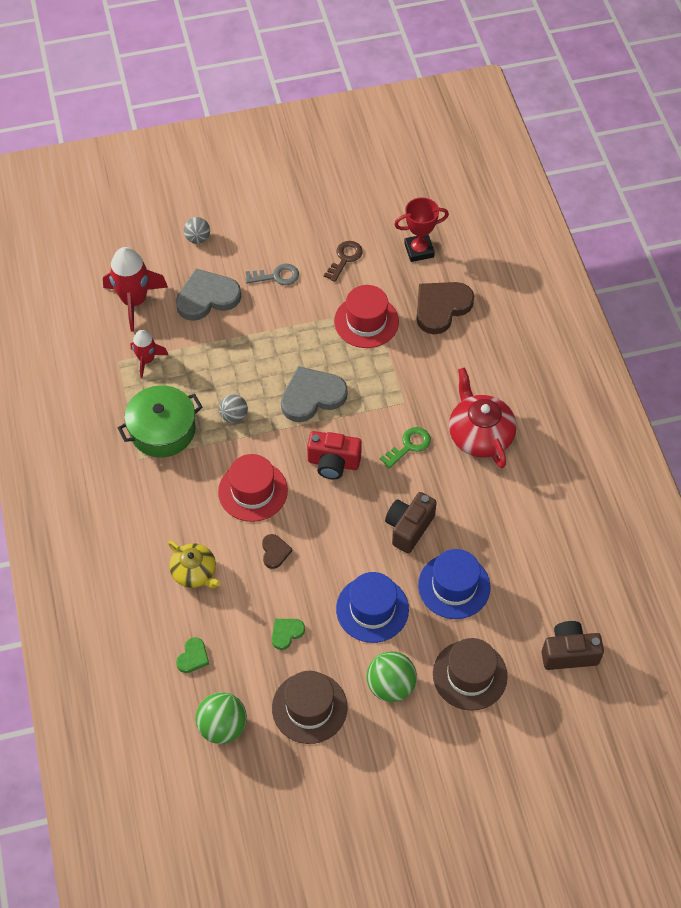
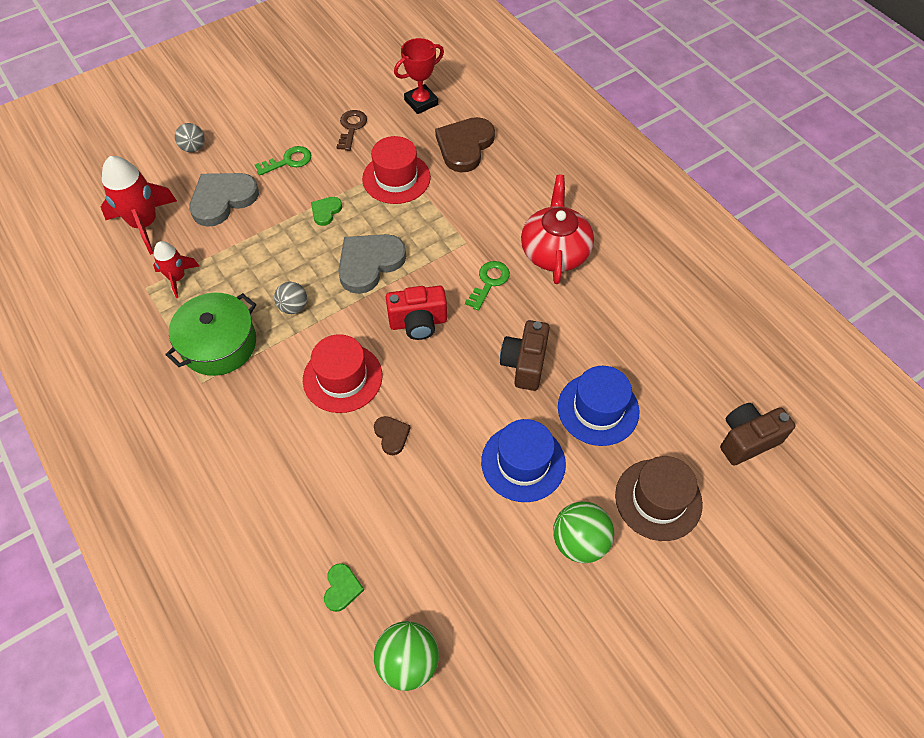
camera: 20 degrees left, 0 degrees up
(195, 572) = (309, 488): yellow teapot -> none
(276, 276) = (288, 161): grey key -> green key
(286, 633) = (439, 522): green heart -> green heart (326, 211)
(309, 707) = (500, 600): brown hat -> none
(480, 435) = (555, 251): red teapot -> red teapot turned 45 degrees clockwise

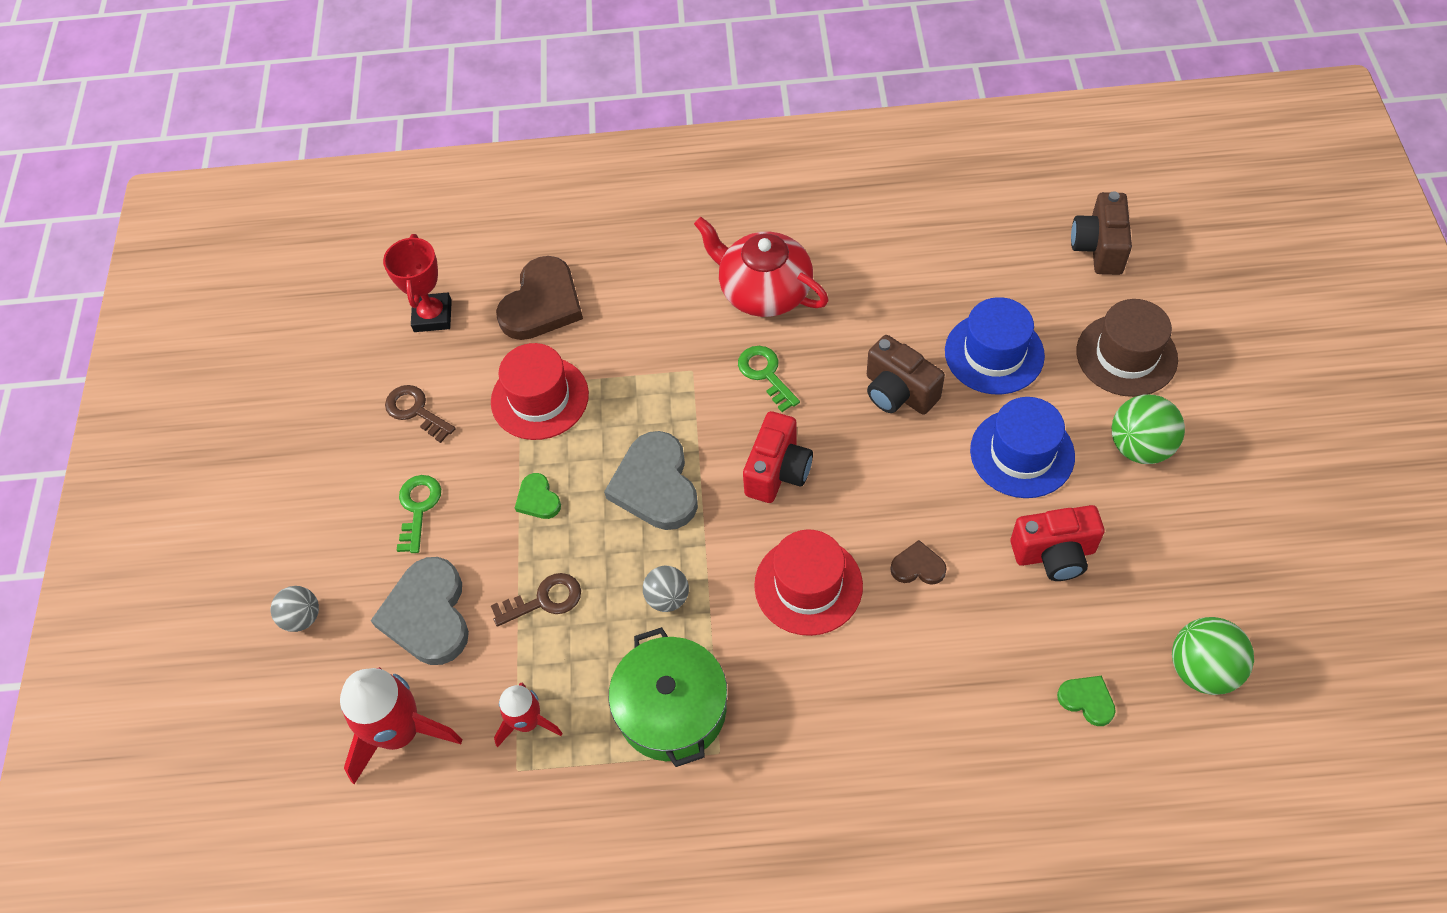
camera: 55 degrees left, 0 degrees up
(260, 247) = (544, 600): none -> brown key
(450, 518) = (1054, 554): none -> red camera
(465, 146) = (542, 303): brown heart -> brown heart turned 120 degrees counterclockwise

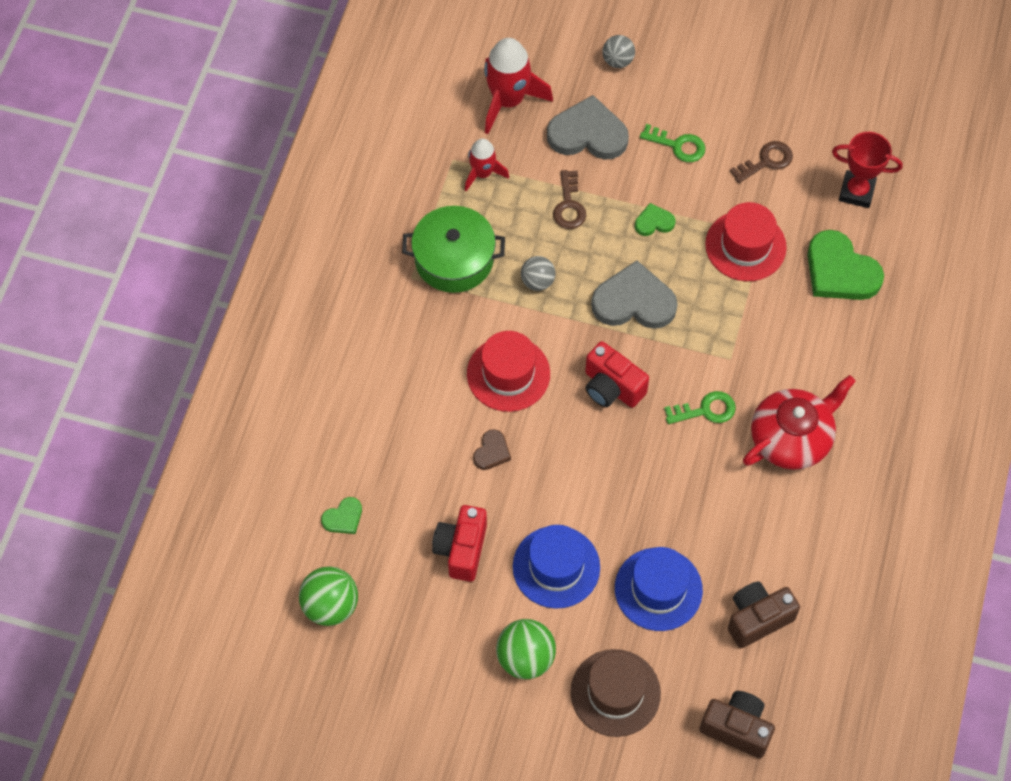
camera: 105 degrees right, 5 degrees up
(542, 303) = (840, 271): brown heart -> green heart
(898, 392) = (649, 500): brown camera -> brown camera (757, 619)

